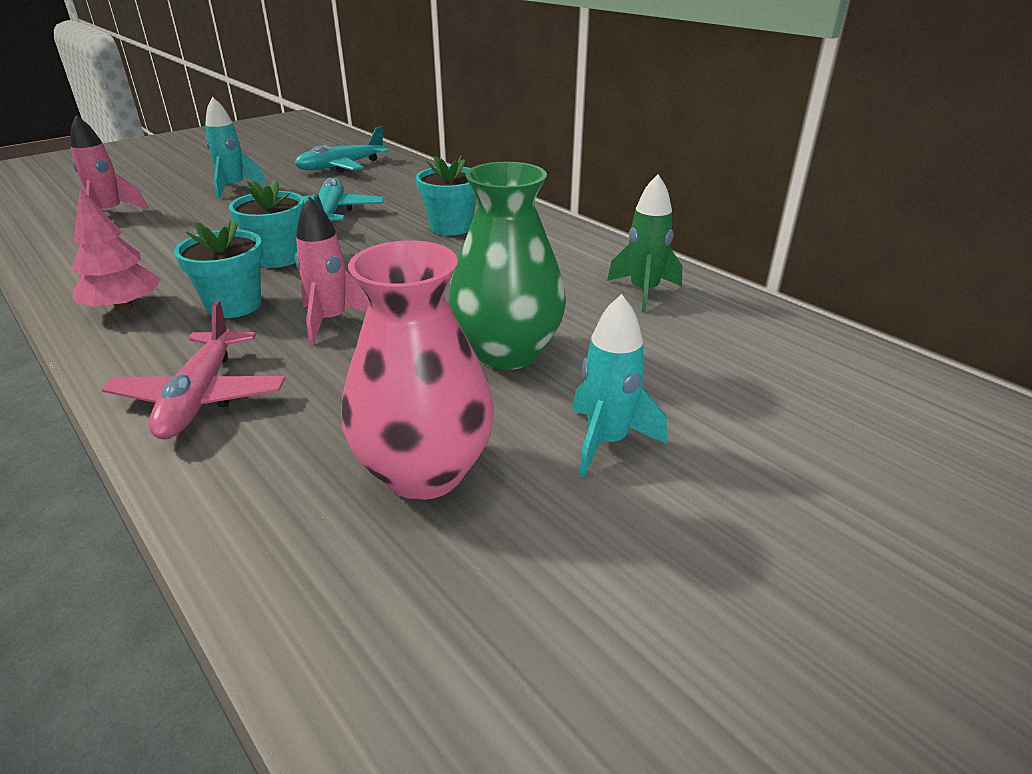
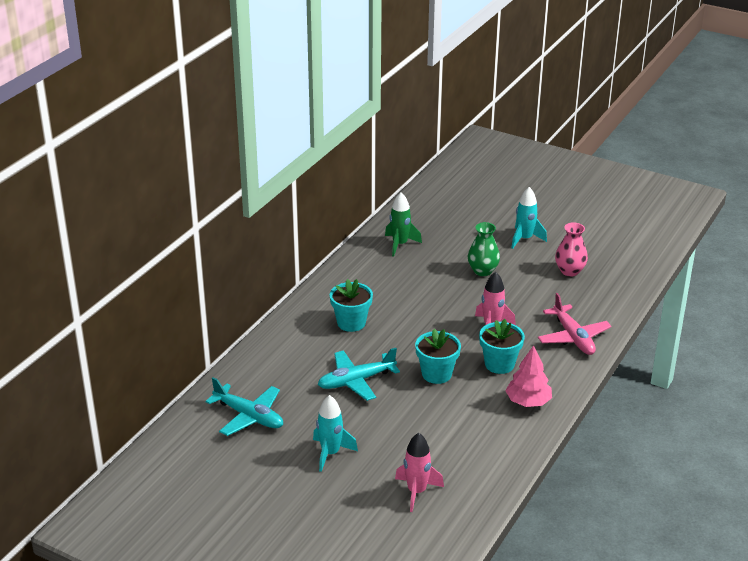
camera: 110 degrees left, 0 degrees up
(200, 397) = (573, 337): pink plane -> pink plane turned 90 degrees clockwise
(424, 472) = (569, 271): pink vase -> pink vase, size x0.62
(507, 352) = (482, 271): green vase -> green vase, size x0.62

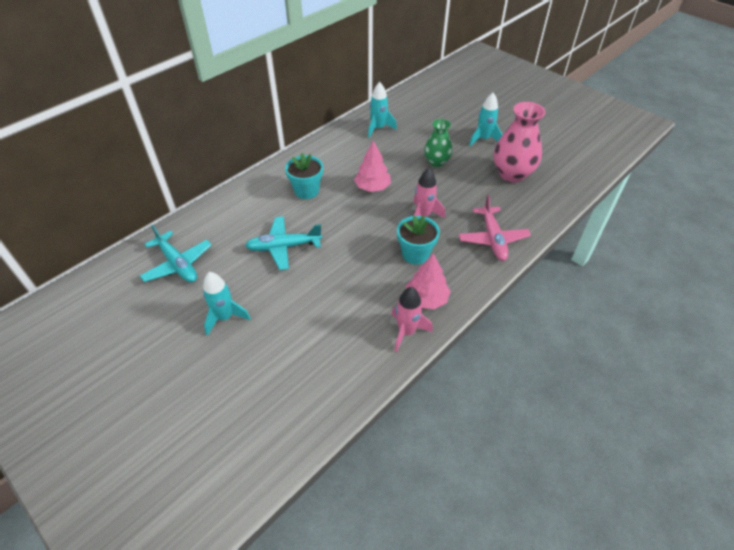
camera: 15 degrees right, 15 degrees up
(400, 244) = (378, 128): green rocket -> turquoise rocket
(416, 492) = (281, 378): pink rocket -> pink rocket (406, 332)
(423, 308) = (372, 187): none -> pink tree
(436, 374) = (356, 253): turquoise flower pot -> none
(569, 271) = (512, 174): pink vase -> pink vase, size x1.61

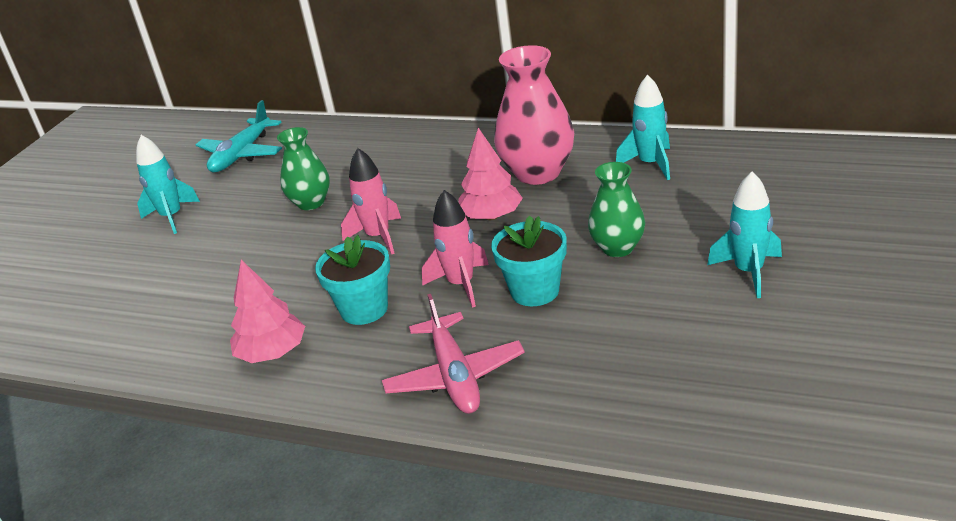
camera: 70 degrees right, 15 degrees down
(283, 247) = (311, 203): turquoise plane -> green vase
(306, 191) = (436, 172): turquoise flower pot -> turquoise flower pot (535, 291)
(406, 332) = (198, 358): pink rocket -> pink rocket (378, 237)
(493, 239) = (455, 376): pink plane -> pink plane turned 75 degrees counterclockwise
(512, 174) = (670, 341): pink vase -> pink vase (538, 173)

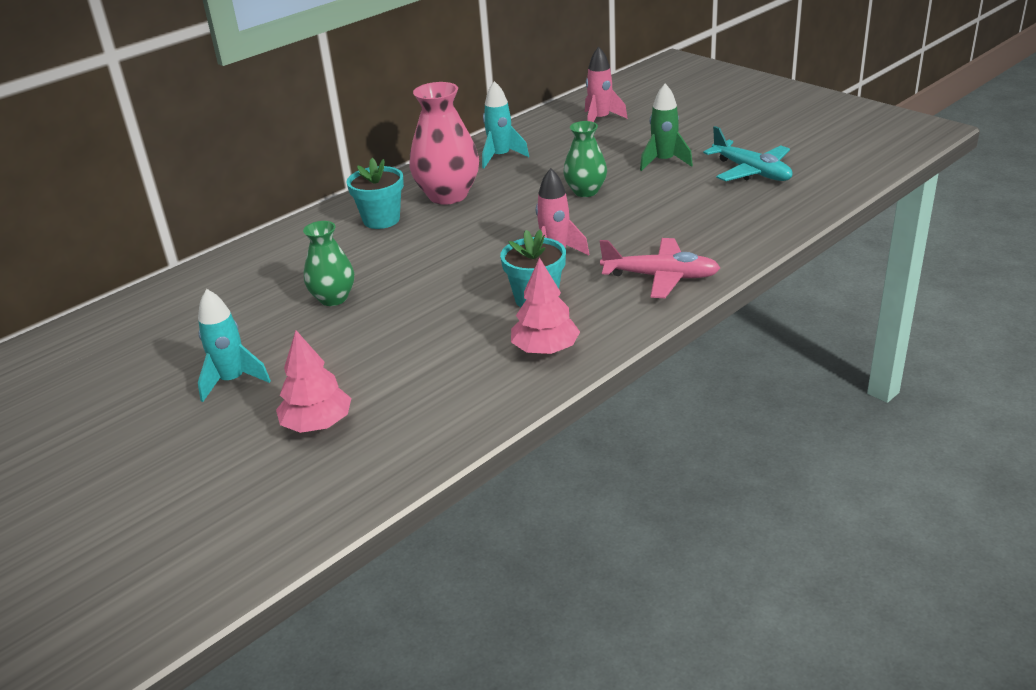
camera: 65 degrees left, 0 degrees up
(242, 155) = (171, 324): turquoise plane -> turquoise plane (752, 172)
(378, 237) = (440, 275): pink rocket -> pink rocket (600, 120)
(491, 216) = (481, 225): pink tree -> pink tree (317, 424)
(535, 291) = (598, 229): turquoise flower pot -> turquoise flower pot (381, 220)
(748, 272) = (664, 162): turquoise rocket -> green rocket

